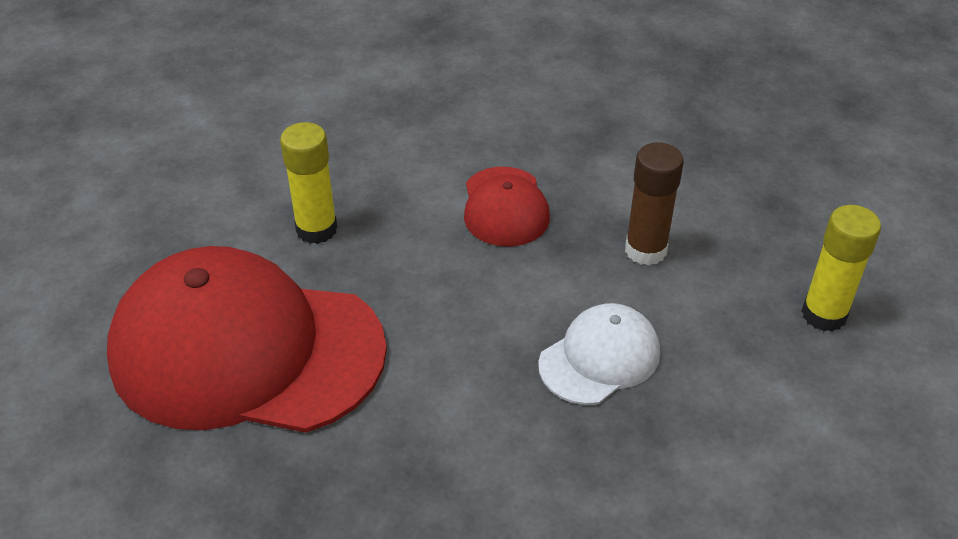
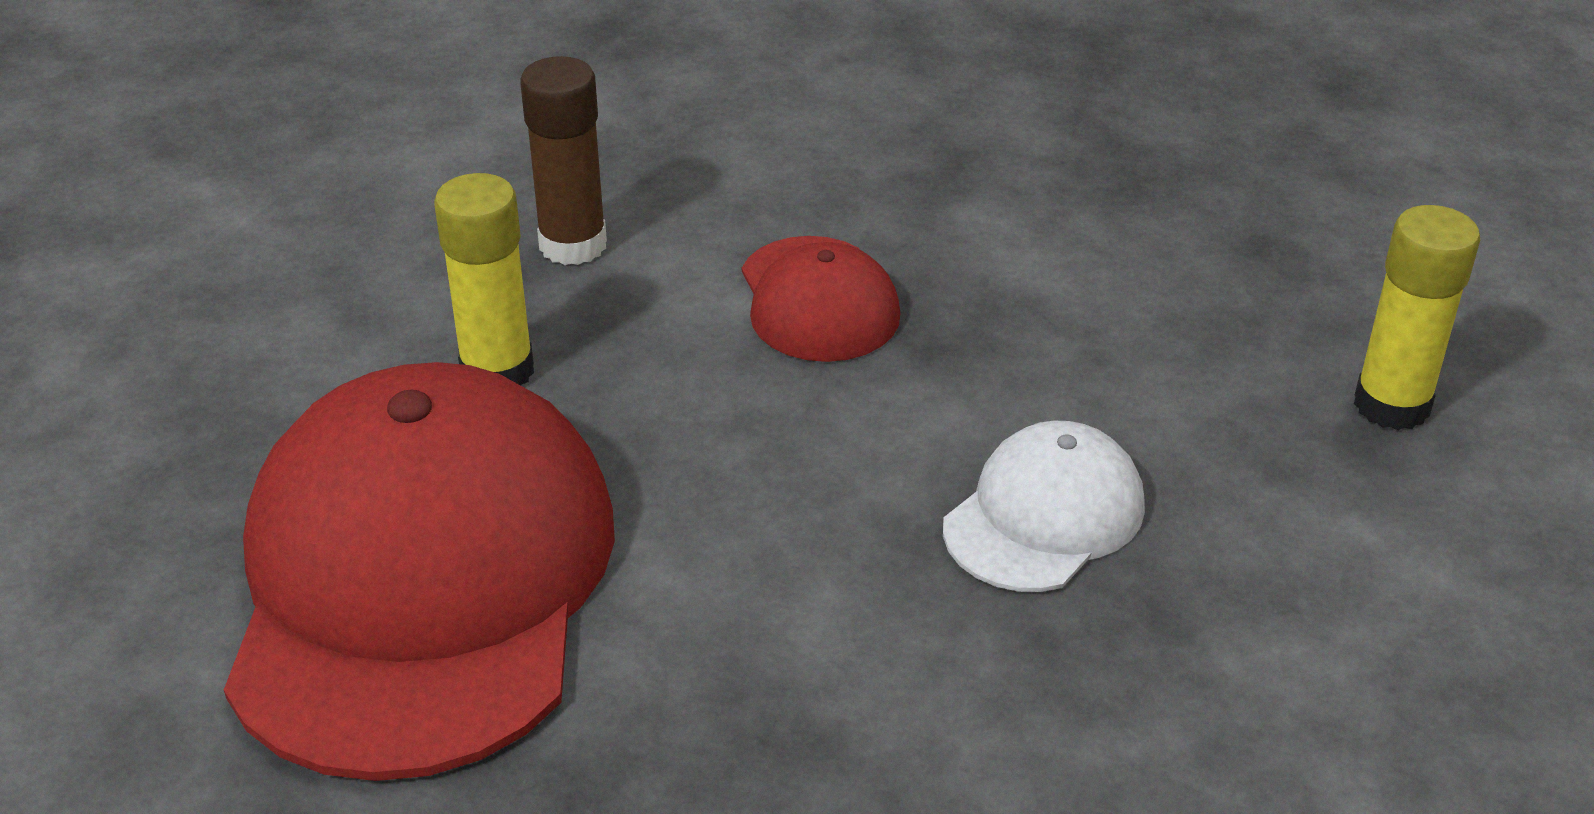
camera: 10 degrees left, 5 degrees down
(246, 351) = (422, 581): red cap -> red cap turned 90 degrees clockwise
(645, 250) = (1074, 341): brown glue stick -> brown glue stick (573, 245)

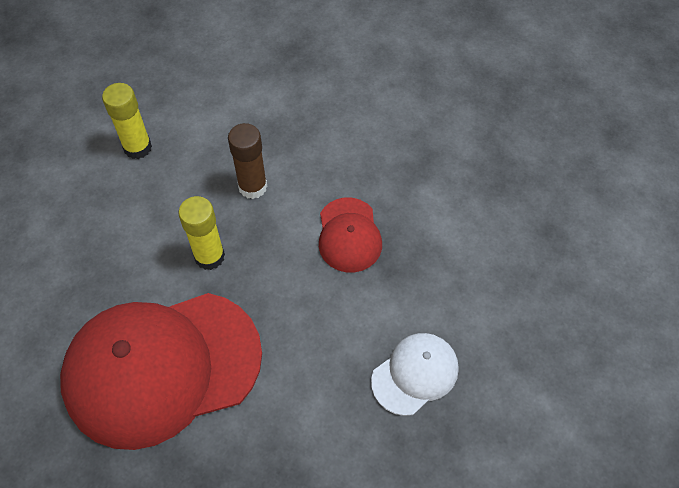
camera: 10 degrees right, 20 degrees up
(422, 581) = (162, 367): red cap -> red cap turned 120 degrees counterclockwise
(1391, 405) = (578, 335): yellow glue stick -> yellow glue stick (137, 147)

